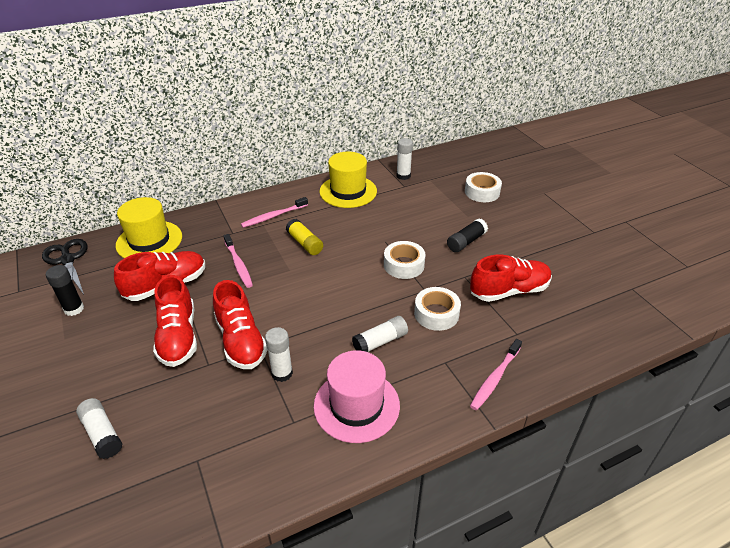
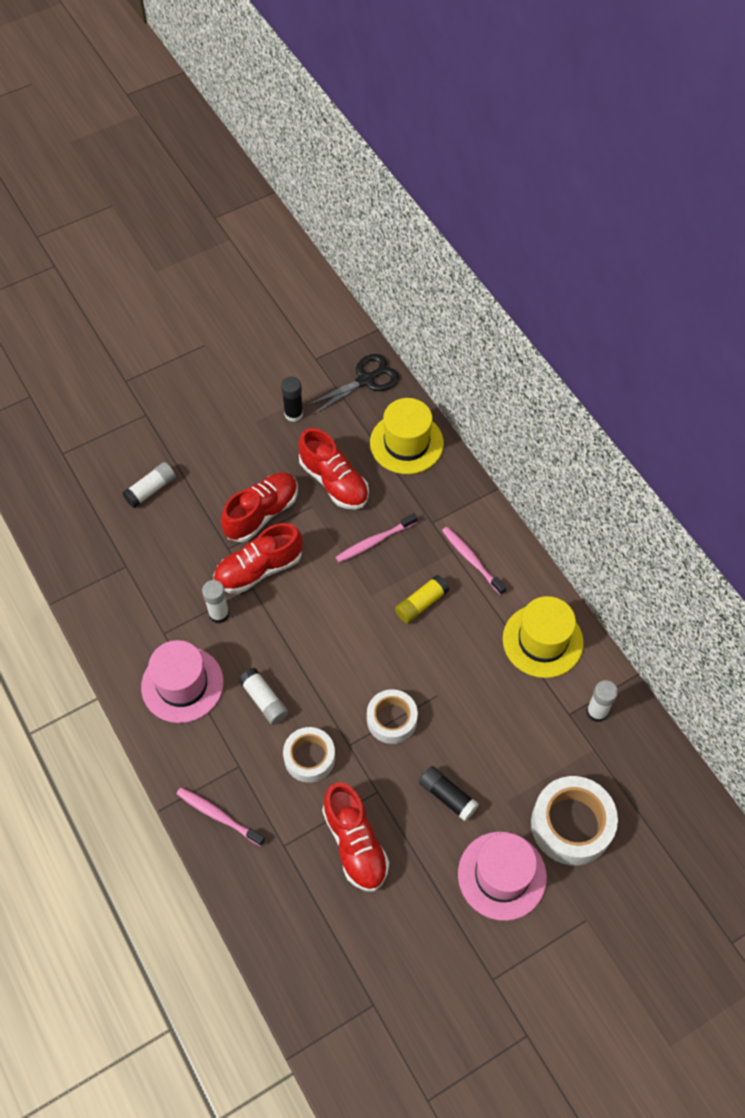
camera: 85 degrees right, 20 degrees up
(178, 337) = (261, 514): red shoe -> red shoe turned 150 degrees clockwise
(482, 192) = (571, 824): white tape -> white tape, size x1.55
(521, 222) = (502, 875): none -> pink hat

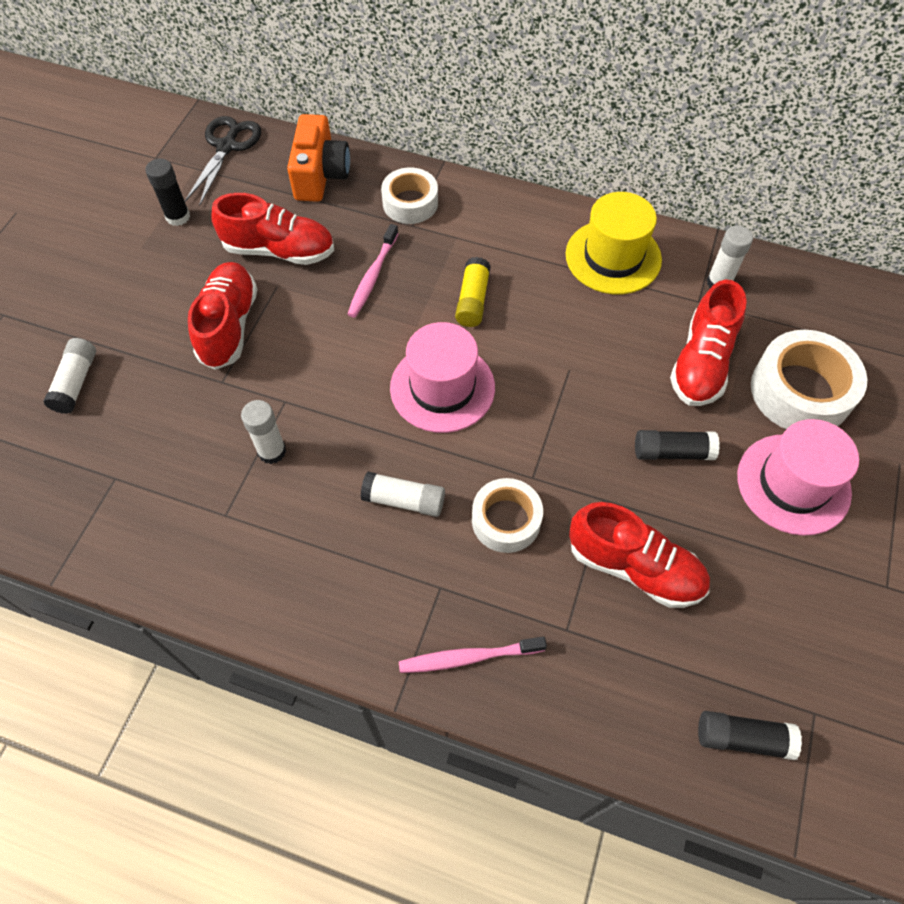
camera: 40 degrees left, 0 degrees up
(182, 684) = (297, 552): pink hat -> pink hat (442, 387)
(259, 569) = (276, 379): red shoe -> red shoe (701, 362)
(320, 981) = (743, 738): none -> black glue stick
(391, 719) = (550, 422): white tape -> white tape (410, 203)
(406, 443) = (320, 175): yellow hat -> orange camera
(472, 560) = (481, 233): pink toothbrush -> none

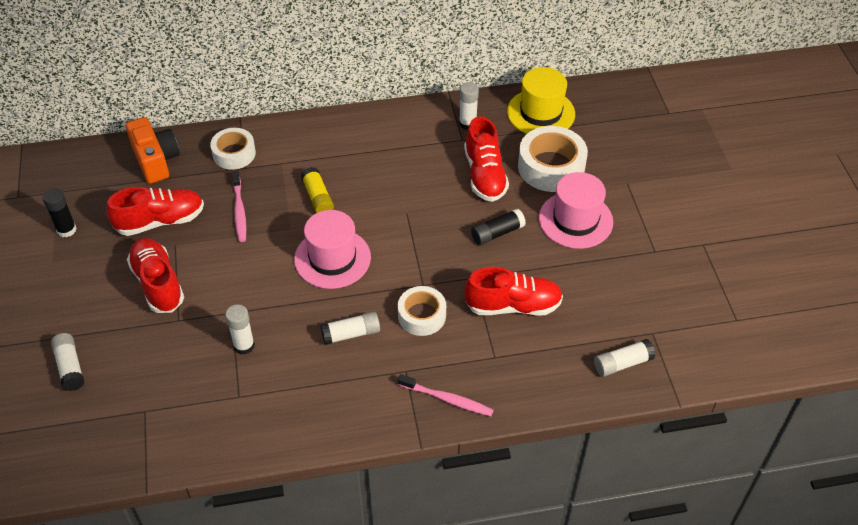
camera: 30 degrees left, 10 degrees down
(227, 147) = (69, 168): black scissors -> none
(469, 657) = (447, 399): pink toothbrush -> pink toothbrush turned 120 degrees counterclockwise
(613, 257) = (392, 134): yellow hat -> yellow hat (541, 113)
(743, 738) = (622, 363): black glue stick -> white glue stick

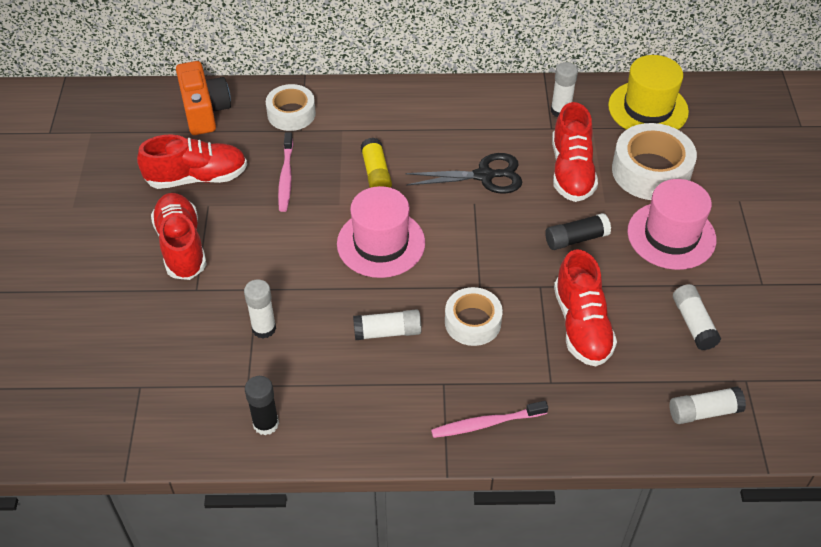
camera: 10 degrees right, 0 degrees up
(66, 230) = (94, 174): black glue stick -> black glue stick (266, 424)
(70, 367) = (68, 325): white glue stick -> white glue stick (693, 323)
(411, 188) = (484, 176): none -> black scissors
(447, 399) = (487, 423): pink toothbrush -> pink toothbrush turned 135 degrees clockwise
(513, 305) = (581, 325): red shoe -> red shoe turned 75 degrees clockwise

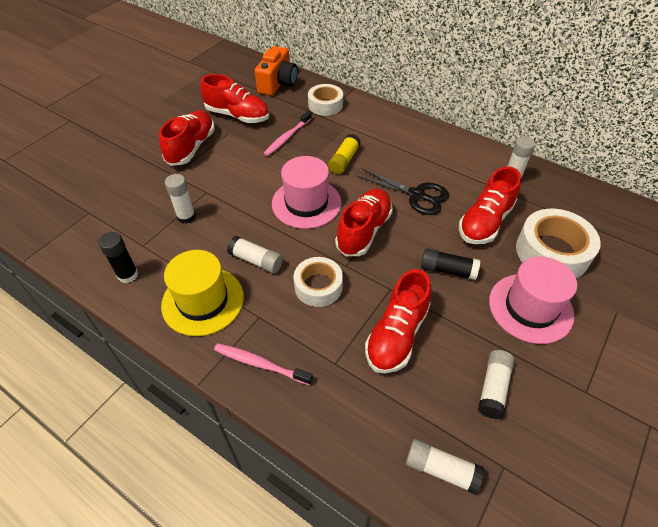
camera: 35 degrees right, 0 degrees up
(466, 242) = (364, 231): none -> red shoe
(648, 108) = (586, 207): yellow hat -> yellow hat (203, 301)

